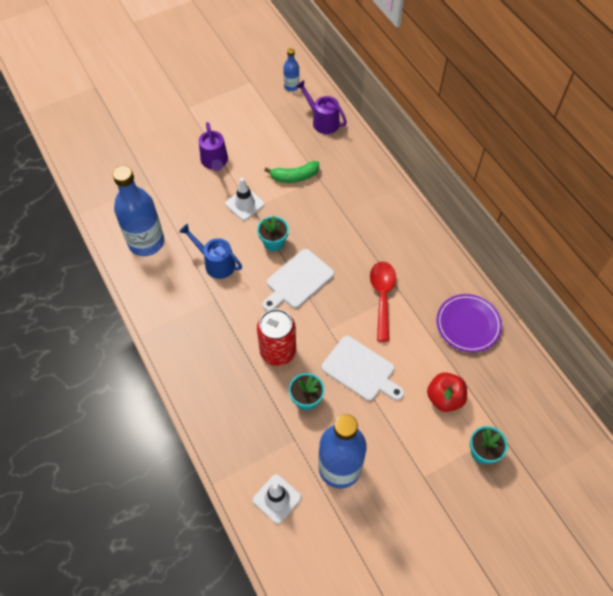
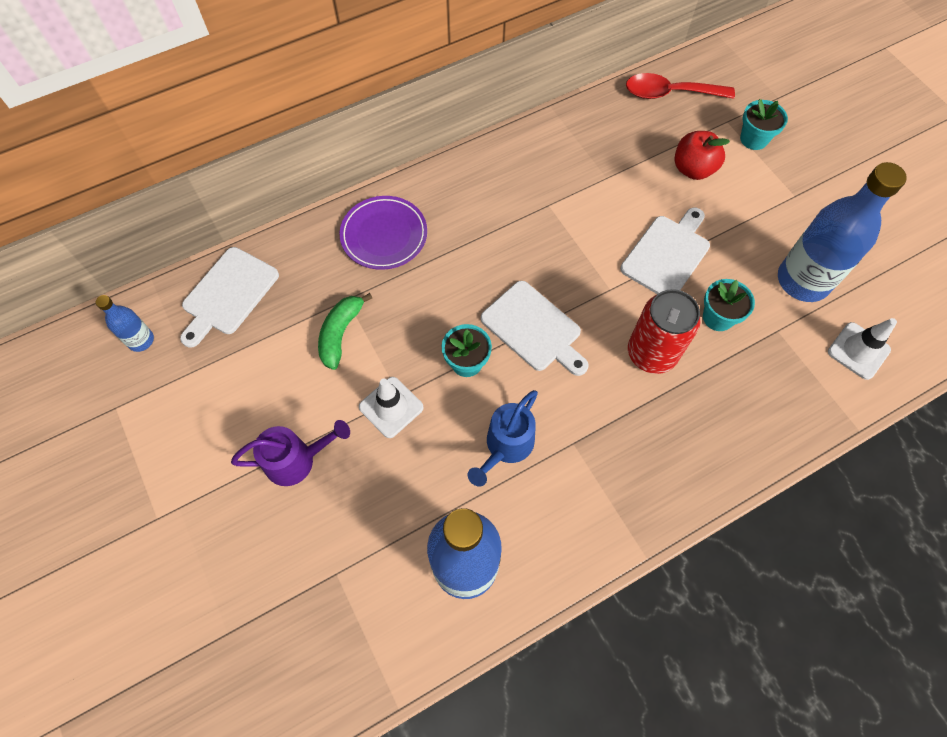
camera: 90 degrees left, 5 degrees up
(295, 177) = (340, 334): green banana -> green banana turned 150 degrees counterclockwise
(322, 121) = (228, 294): purple watering can -> white cutting board
(382, 296) = (555, 226): red spoon -> red spoon (669, 93)
(468, 324) = (590, 138): purple plate -> purple plate (384, 235)

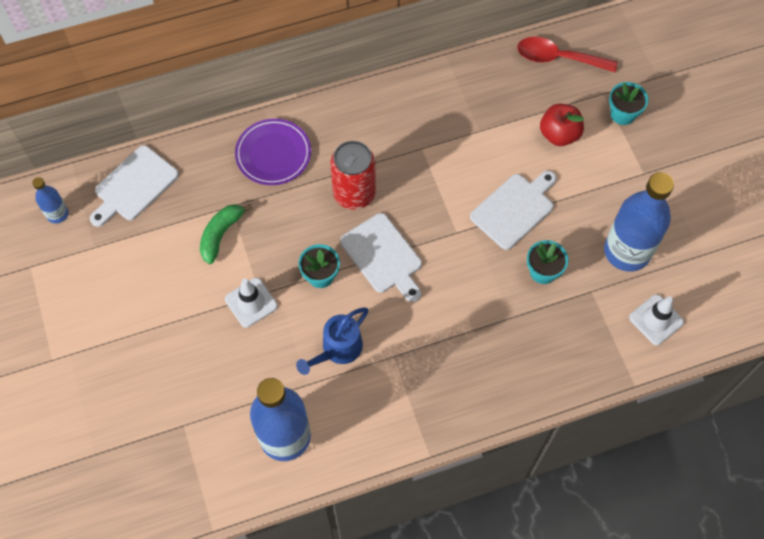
camera: 10 degrees right, 0 degrees up
(297, 460) = (168, 332): purple watering can -> none
(651, 353) = (477, 293): red can -> red can (354, 193)

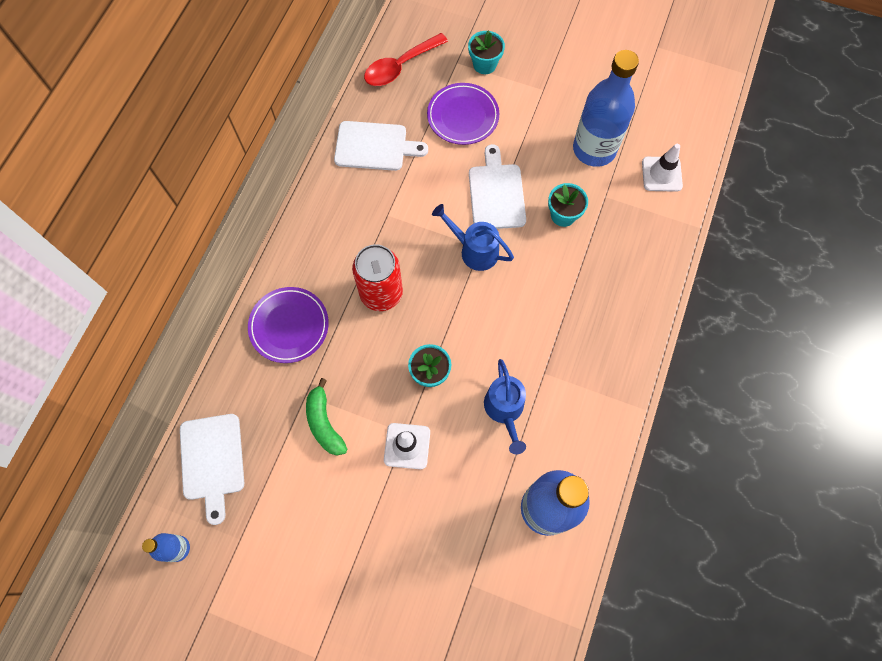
camera: 50 degrees left, 5 degrees up
(383, 256) = (454, 314): white cutting board -> white cutting board (374, 146)
(449, 230) = (474, 250): none -> blue watering can
(559, 134) = (463, 116): red apple -> purple plate

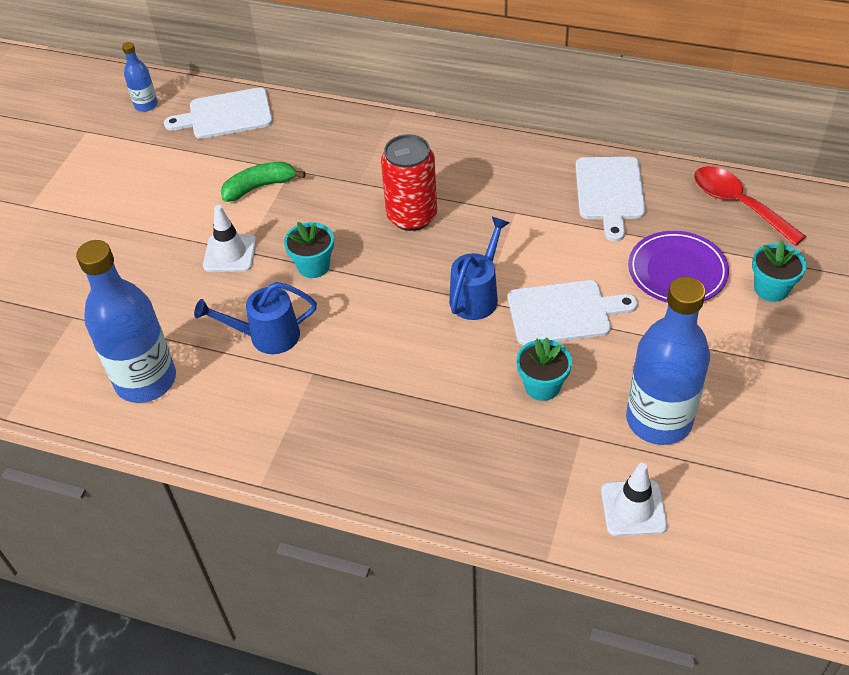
camera: 90 degrees right, 20 degrees down
(289, 326) = (368, 149): purple plate -> none

